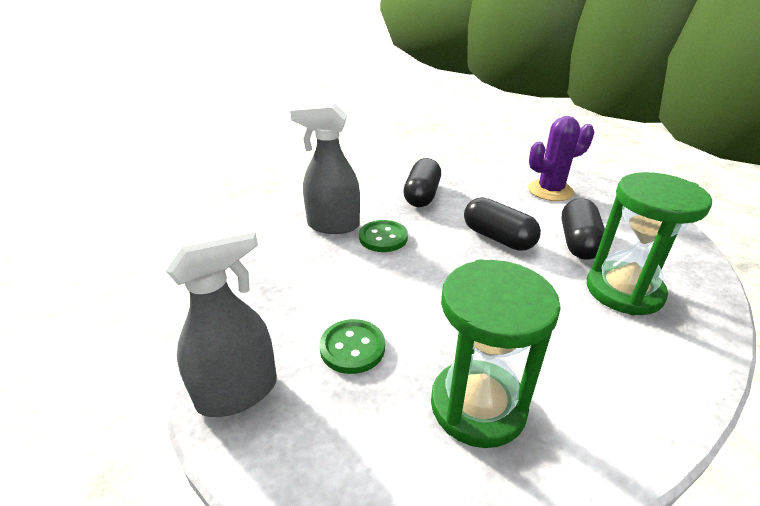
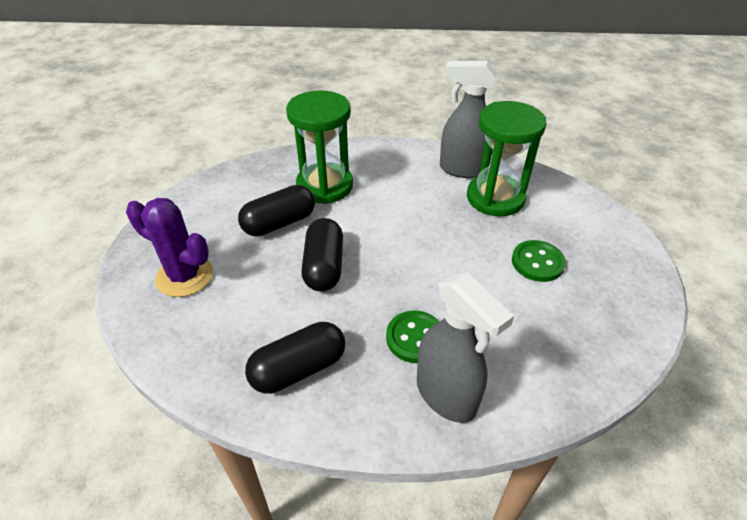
camera: 135 degrees left, 10 degrees up
(238, 392) = (633, 282): grey spray bottle -> grey spray bottle (462, 169)

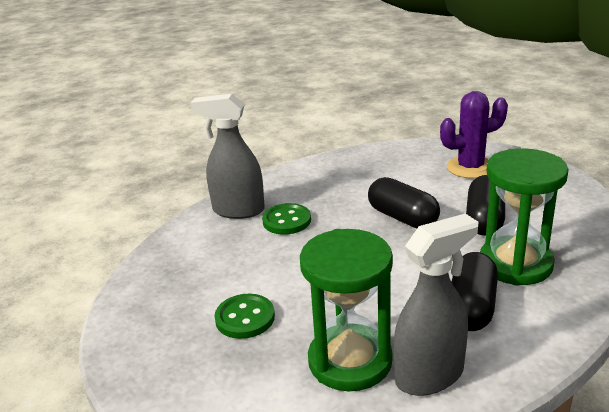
camera: 140 degrees right, 15 degrees down
(298, 369) = (333, 177): black capsule -> black capsule (471, 307)

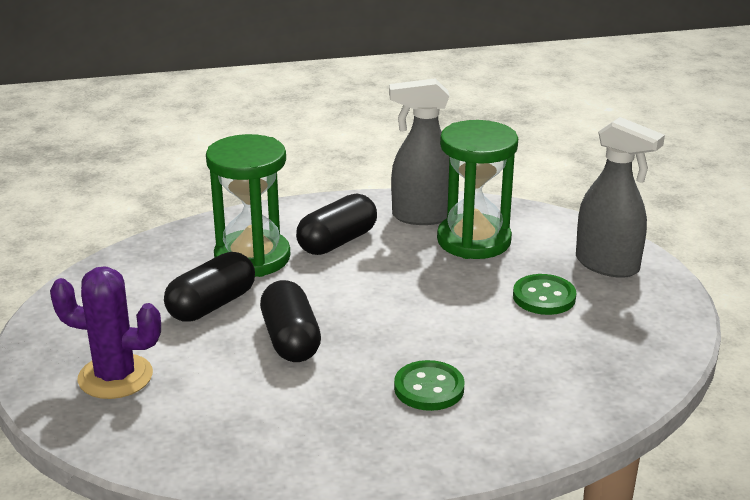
camera: 155 degrees left, 0 degrees up
(238, 210) = (483, 431): grey spray bottle -> grey spray bottle (607, 265)

